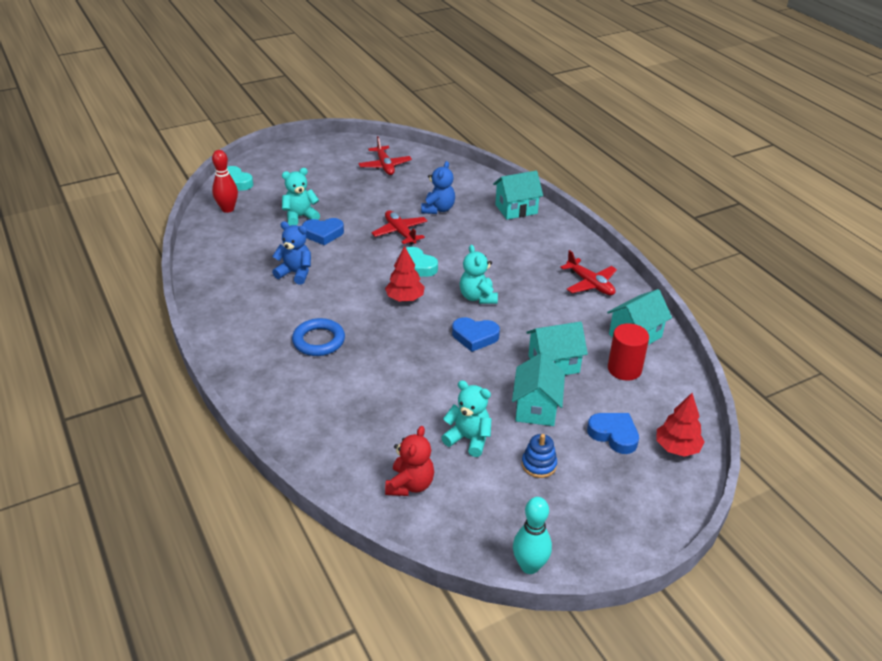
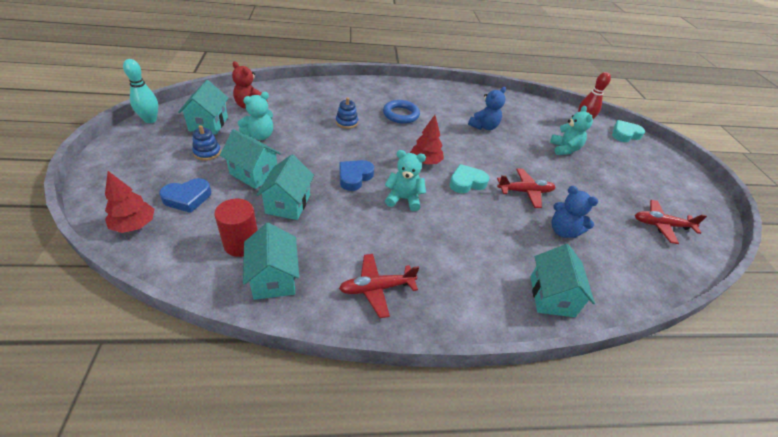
camera: 110 degrees right, 5 degrees up
(323, 234) = (534, 152): blue heart -> none
(375, 379) = (346, 122): none -> blue stacking toy
(486, 500) = (208, 124): none -> turquoise house

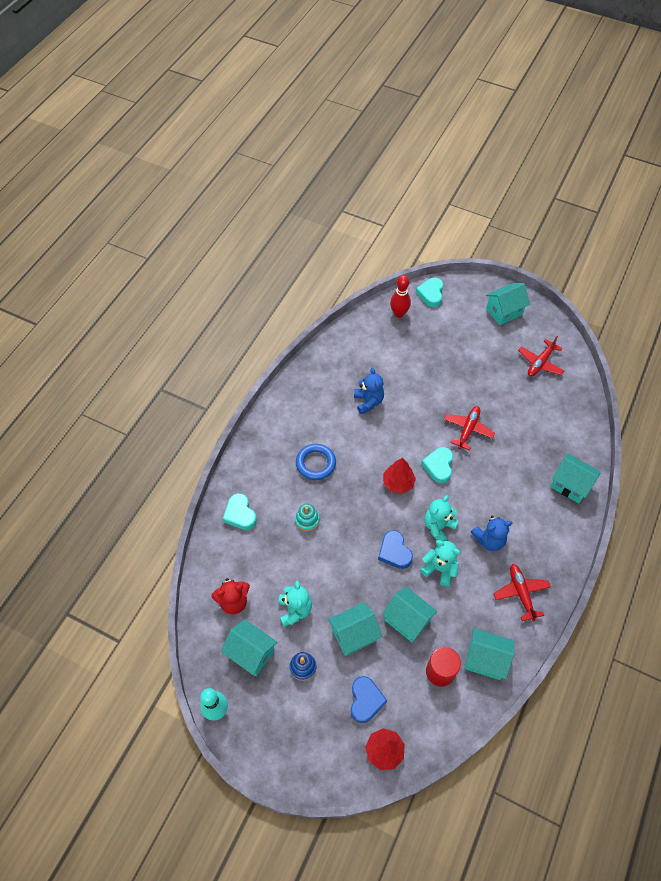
camera: 55 degrees left, 15 degrees up
(326, 92) = (240, 514): none -> turquoise heart
(346, 122) = (307, 520): blue stacking toy -> turquoise stacking toy
(376, 288) = (521, 593): red plane -> red plane turned 150 degrees clockwise
(563, 231) = (519, 434): blue teddy bear -> blue teddy bear (489, 540)
(564, 149) = (429, 359): turquoise teddy bear -> turquoise teddy bear (439, 569)
(675, 183) = (504, 312): none -> turquoise house

